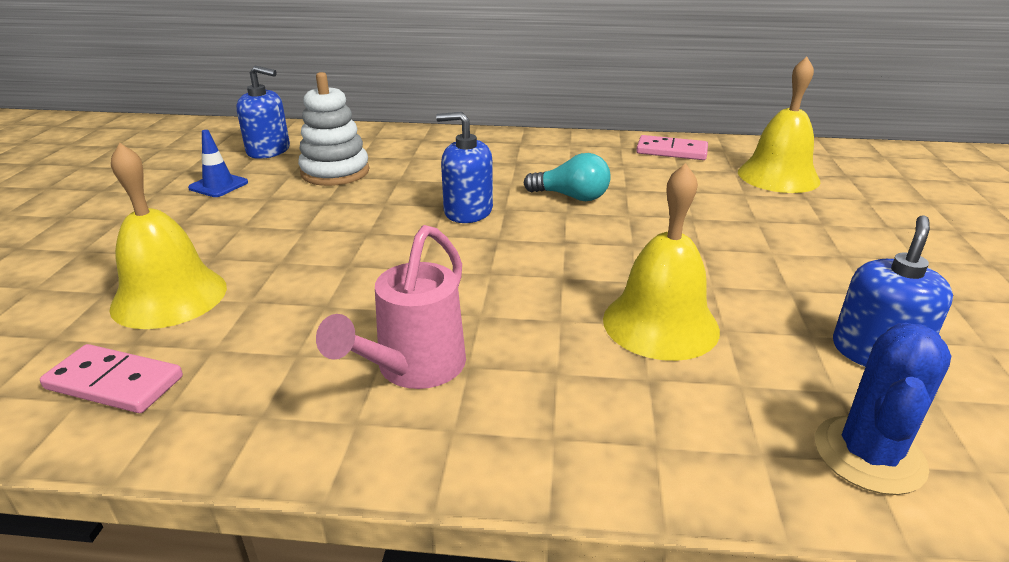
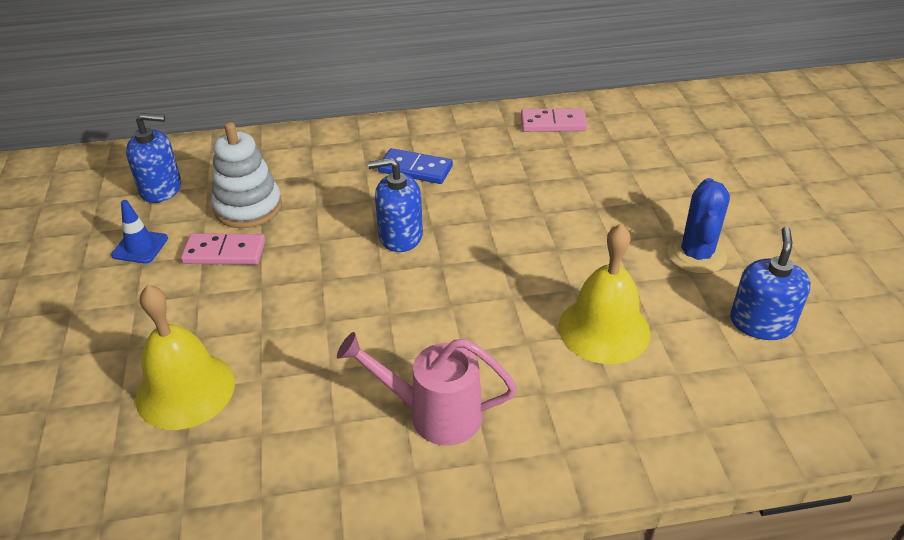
camera: 15 degrees left, 10 degrees up
(114, 383) = (200, 485): pink domino -> pink domino (224, 252)
(414, 368) = (435, 414): pink watering can -> pink watering can turned 90 degrees clockwise
(512, 166) = (415, 169): none -> blue domino
(571, 197) = (485, 200): turquoise light bulb -> none
(778, 176) = (652, 141): yellow bell -> none
(869, 455) = (770, 412): blue cactus -> blue cactus (696, 255)

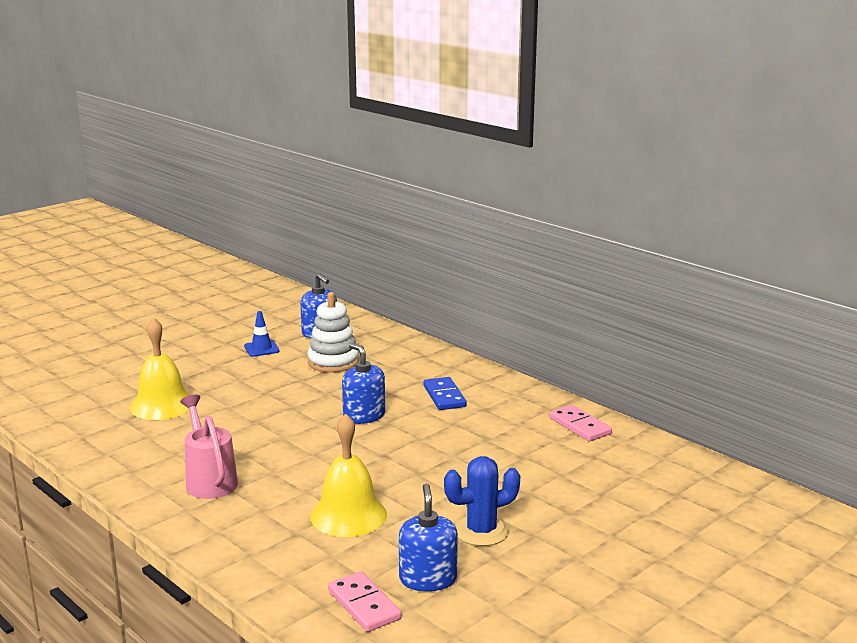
camera: 55 degrees right, 20 degrees down
(224, 252) = (283, 372): pink domino -> pink domino (364, 605)
(761, 323) = (428, 579): blue soap dispenser -> blue soap dispenser turned 75 degrees counterclockwise

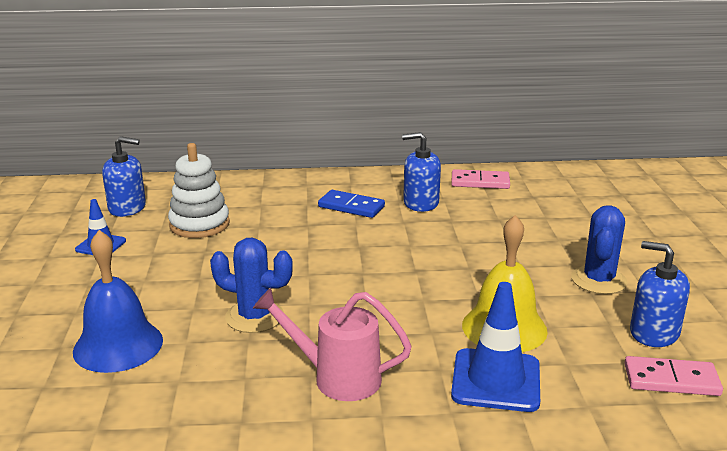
camera: 50 degrees left, 5 degrees up
(162, 405) = (118, 345): yellow bell -> blue bell
(244, 428) = (254, 317): none -> blue cactus
(274, 535) = (496, 380): none -> blue traffic cone
(364, 416) = (329, 251): blue soap dispenser -> blue soap dispenser (420, 203)

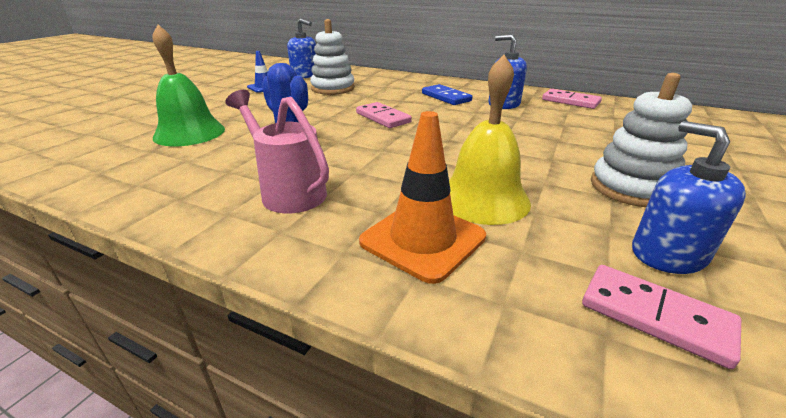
camera: 30 degrees right, 5 degrees up
(118, 345) = (189, 133): blue bell -> green bell
(317, 258) = (383, 118): none -> pink domino
(496, 380) = (423, 239): blue traffic cone -> orange traffic cone
(598, 280) = (631, 188): blue cactus -> white stacking toy

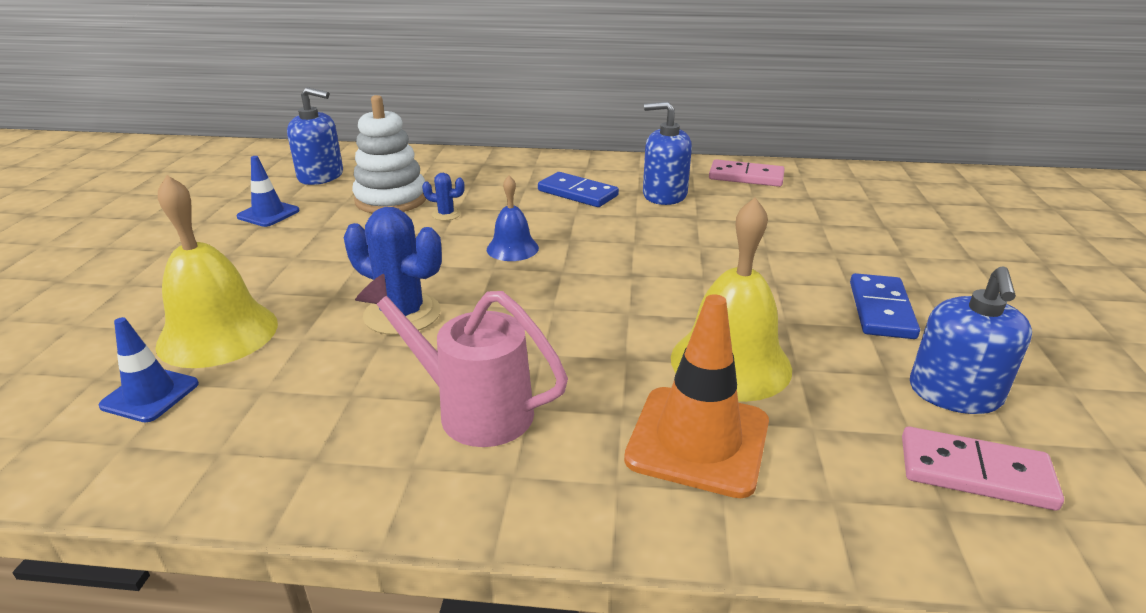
camera: 20 degrees left, 0 degrees up
(132, 153) = (150, 395): none -> blue traffic cone
(189, 133) = (218, 334): green bell -> yellow bell
(357, 98) = (446, 214): none -> blue cactus
(383, 118) = (512, 248): pink domino -> blue bell
(631, 188) = (881, 310): white stacking toy -> blue domino
(668, 254) = (954, 393): blue soap dispenser -> blue soap dispenser turned 120 degrees counterclockwise

